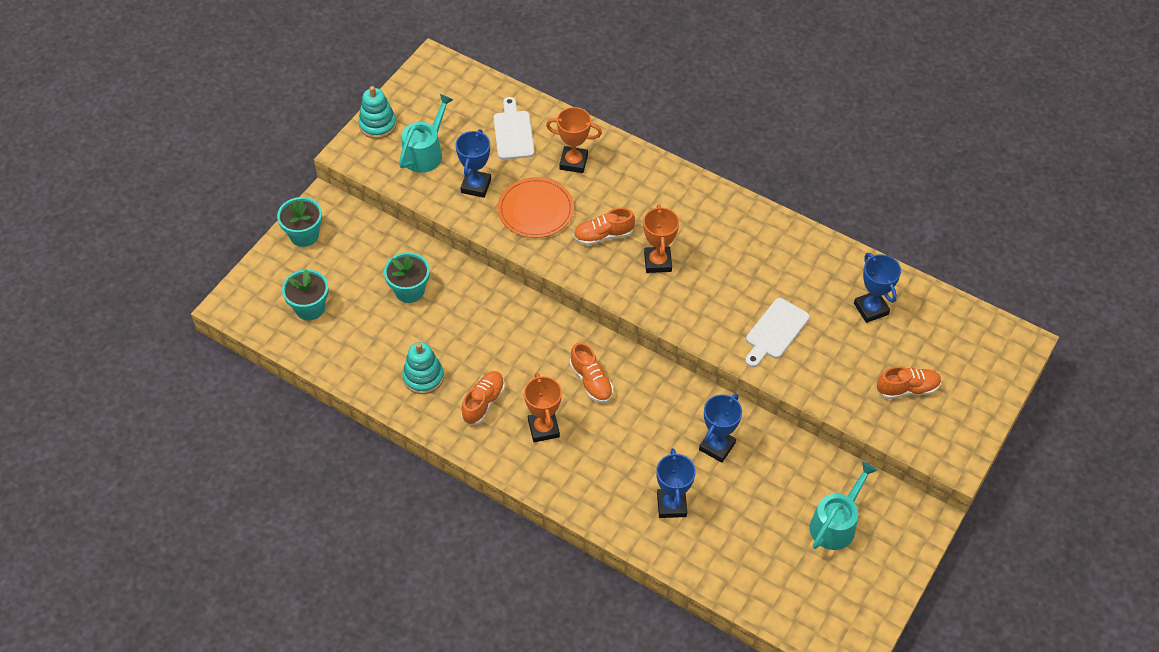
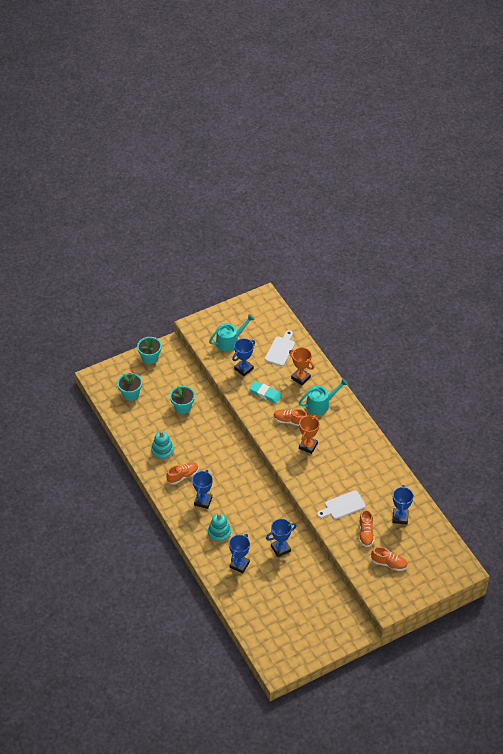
camera: 30 degrees right, 5 degrees down
(377, 125) = (216, 317): turquoise stacking toy -> turquoise stacking toy (219, 533)
(535, 210) = (265, 393): orange plate -> turquoise eraser
(543, 428) = (203, 501): orange trophy -> blue trophy
(591, 381) = (241, 490): orange shoe -> orange shoe (365, 533)
(835, 524) = (312, 611): turquoise watering can -> turquoise watering can (320, 404)

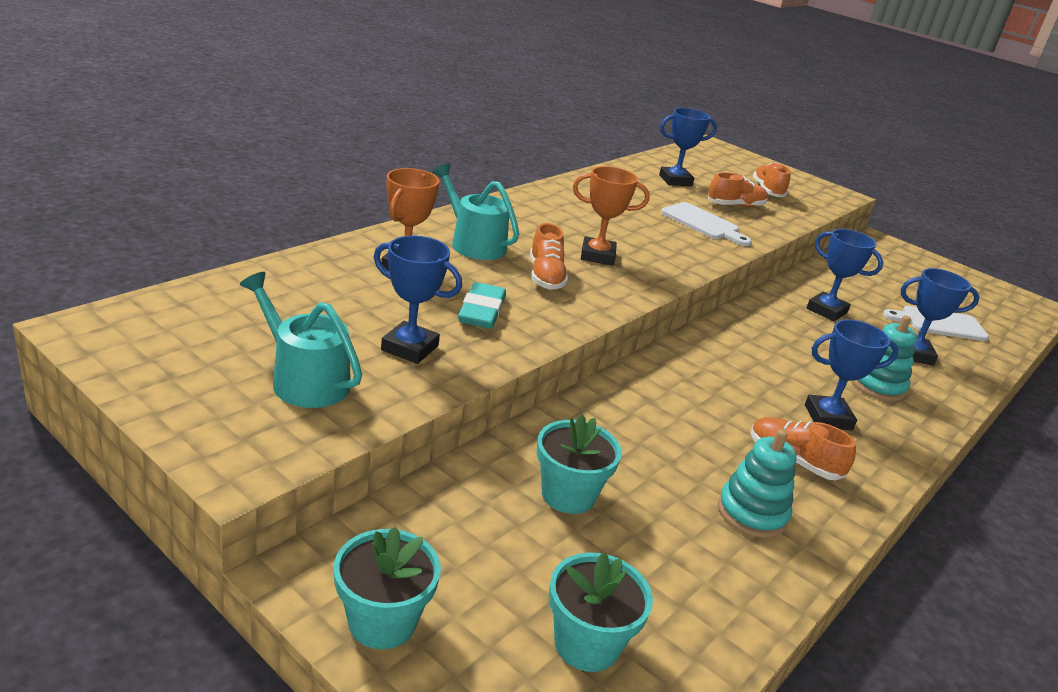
camera: 115 degrees left, 20 degrees down
(280, 350) = (316, 295): white cutting board -> white cutting board (939, 324)

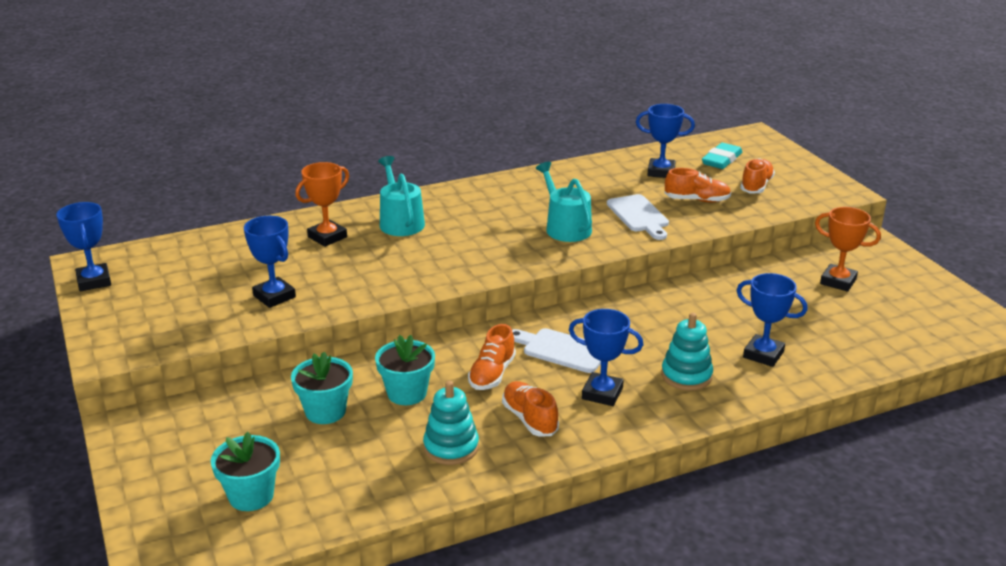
camera: 30 degrees right, 0 degrees up
(304, 380) = (186, 309): turquoise watering can -> turquoise watering can (565, 227)
(382, 621) = (144, 458): turquoise flower pot -> turquoise flower pot (407, 393)
(482, 311) = (353, 275): turquoise eraser -> turquoise eraser (721, 160)
(545, 277) = (432, 253): orange shoe -> orange shoe (492, 374)
(597, 256) = (498, 239): orange trophy -> orange trophy (838, 281)
(826, 311) = (717, 307): blue trophy -> blue trophy (94, 281)
(939, 324) = (834, 331): white cutting board -> white cutting board (561, 350)

